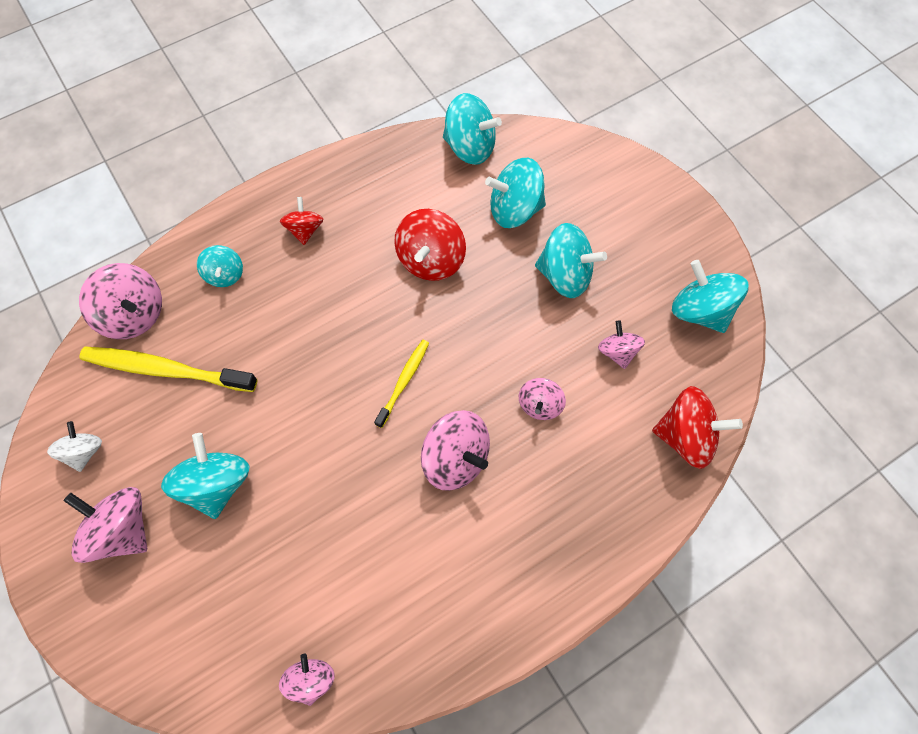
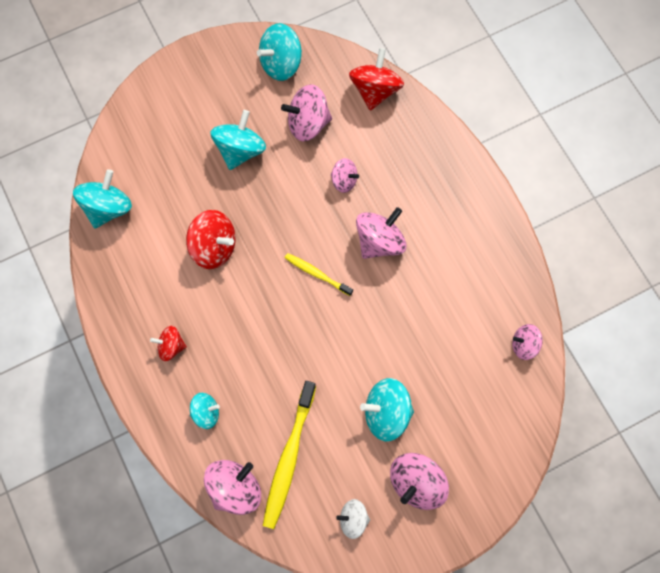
camera: 85 degrees left, 5 degrees up
(514, 209) = (175, 179): turquoise spinning top -> none
(617, 352) = (308, 123): pink spinning top -> pink spinning top, size x1.67

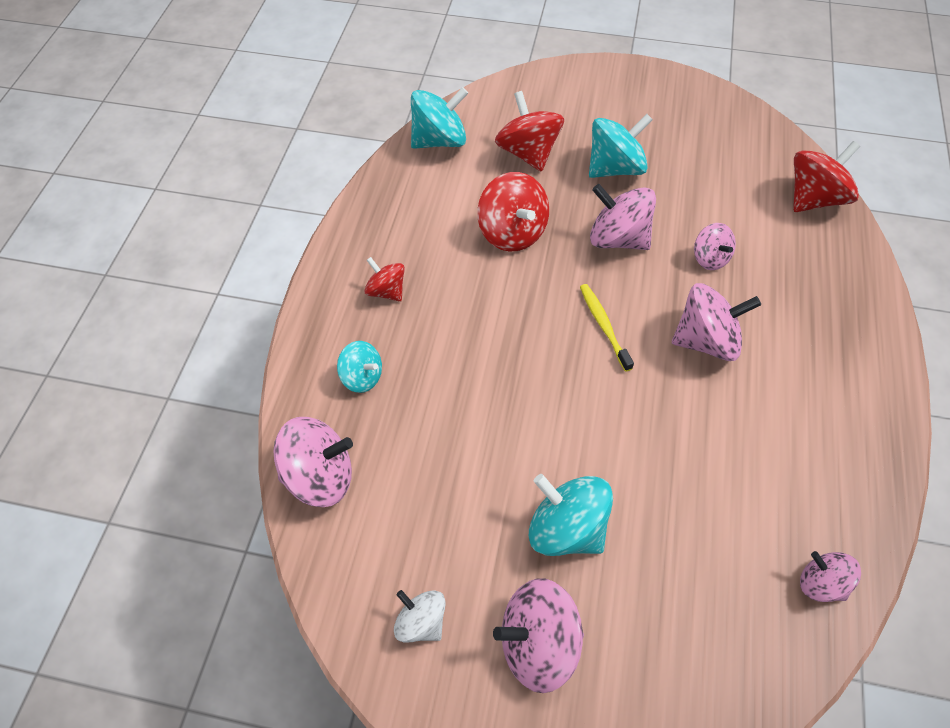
camera: 40 degrees right, 15 degrees down
(175, 177) = (528, 153): none -> red spinning top
(281, 64) = (722, 122): turquoise spinning top -> none
(289, 457) = (408, 490): yellow toothbrush -> none
(308, 123) = (710, 186): pink spinning top -> pink spinning top (618, 239)

